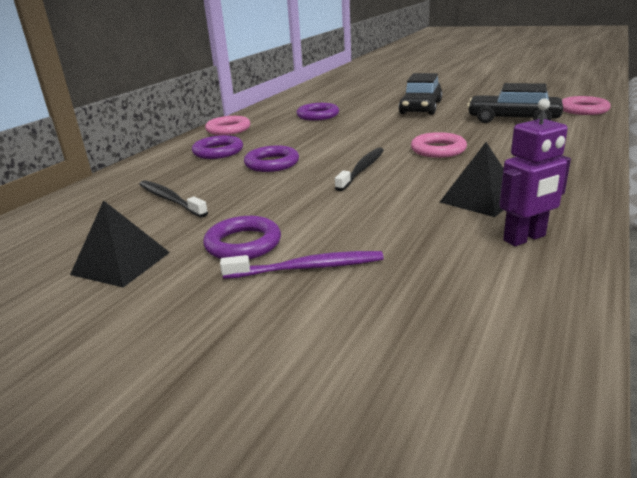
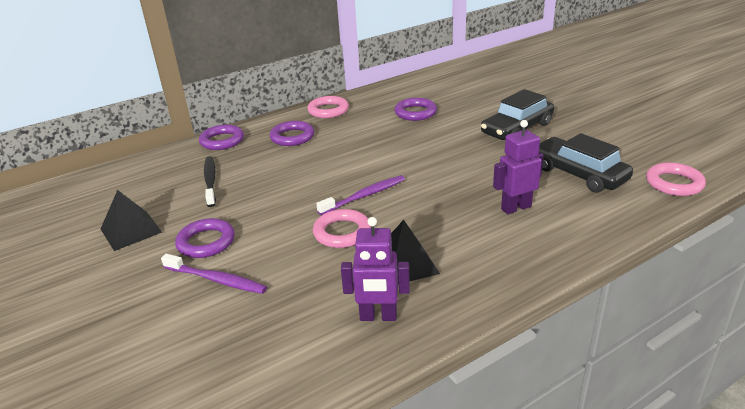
camera: 30 degrees right, 5 degrees up
(272, 163) = (312, 165): purple ring -> purple ring (222, 141)
(362, 169) = (364, 196): black toothbrush -> purple toothbrush
(438, 150) = (452, 193): pink ring -> pink ring (342, 232)
(503, 145) = (516, 208): none -> purple robot

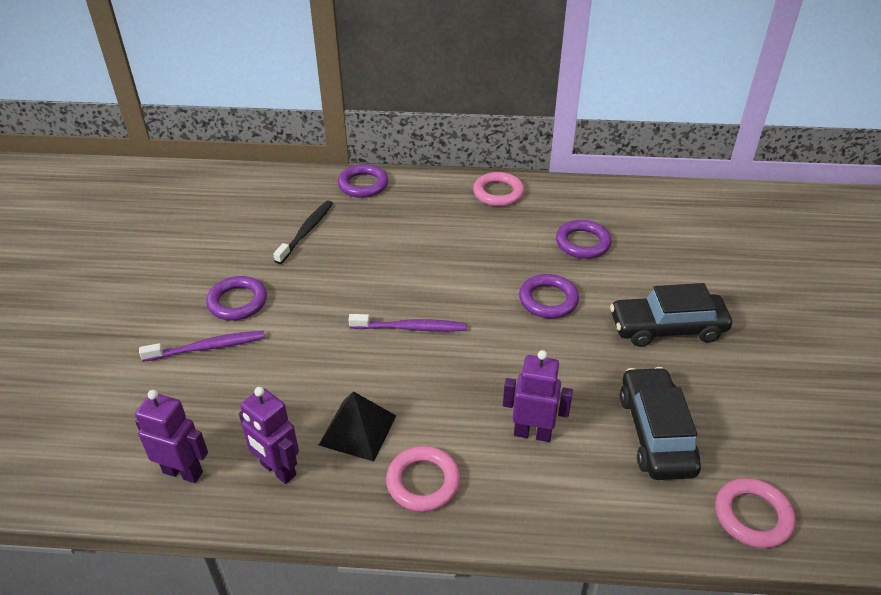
camera: 35 degrees right, 10 degrees up
(131, 230) = (200, 254): black pyramid -> none
(216, 279) = (207, 347): purple toothbrush -> purple toothbrush turned 75 degrees counterclockwise
(292, 137) = (427, 213): purple ring -> purple ring (548, 300)
(302, 362) = (183, 472): none -> purple robot
(342, 232) = (346, 359): pink ring -> pink ring (423, 482)

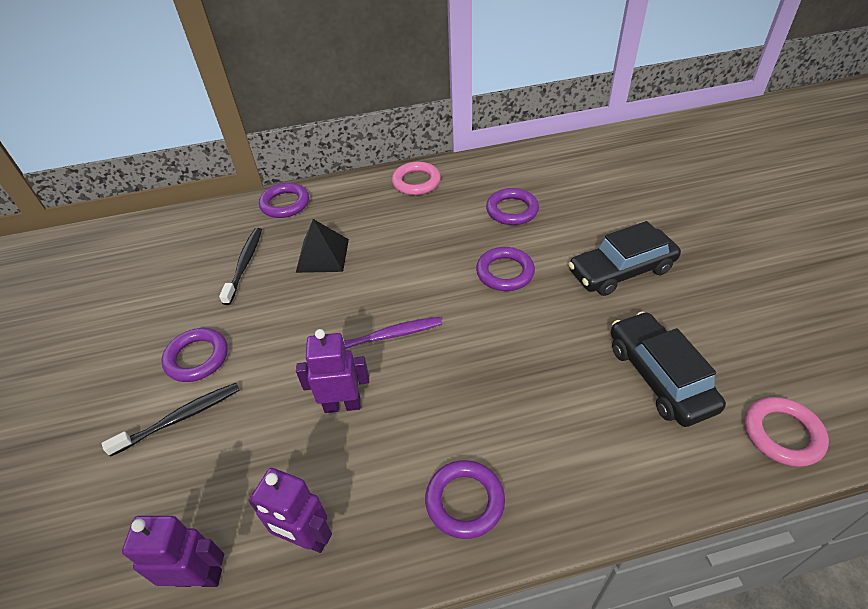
camera: 15 degrees left, 5 degrees up
(207, 347) = (179, 418): purple toothbrush -> black toothbrush
(357, 430) = (375, 463): black pyramid -> black pyramid (322, 255)
(423, 482) = (464, 501): pink ring -> purple ring
(532, 433) = (548, 412): purple robot -> purple robot (342, 405)

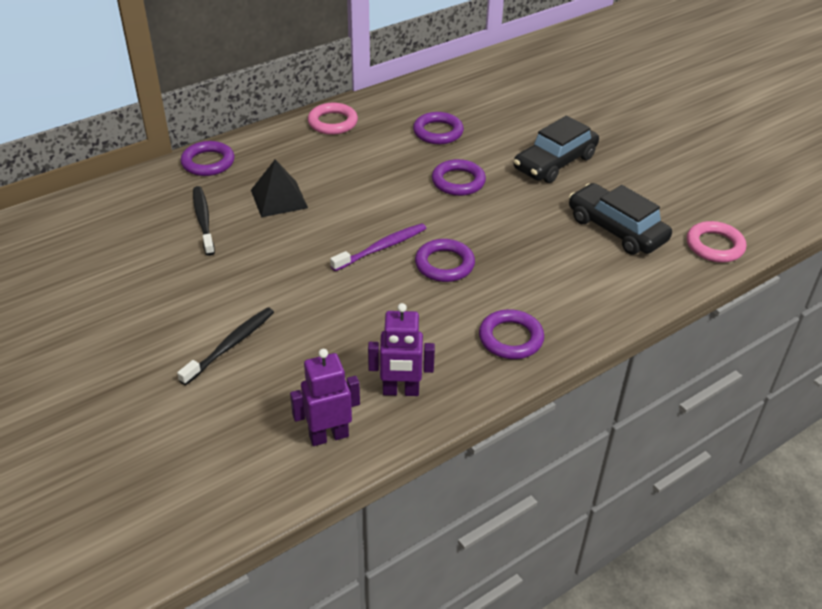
camera: 25 degrees left, 5 degrees down
(197, 358) = (212, 300): purple ring -> purple ring (444, 264)
(342, 405) = (374, 303): purple robot -> none

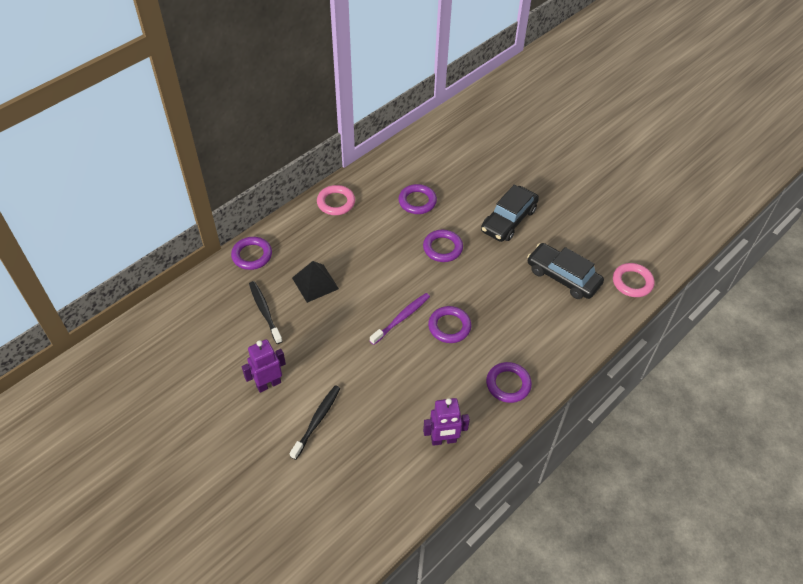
camera: 10 degrees left, 10 degrees up
(328, 436) = (404, 484): purple robot -> purple robot (268, 384)

